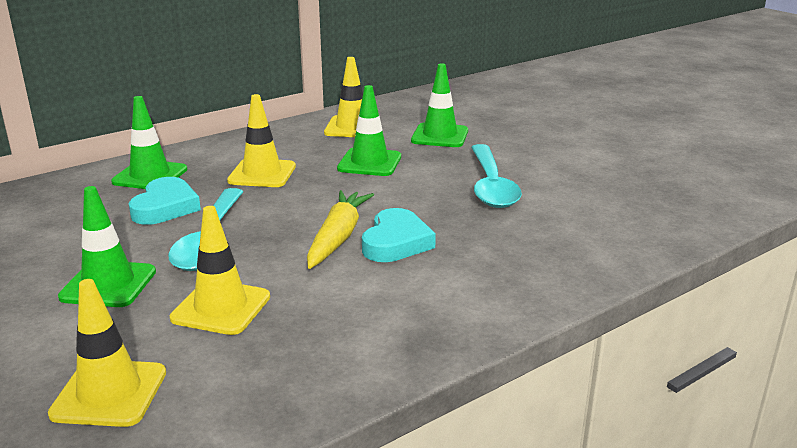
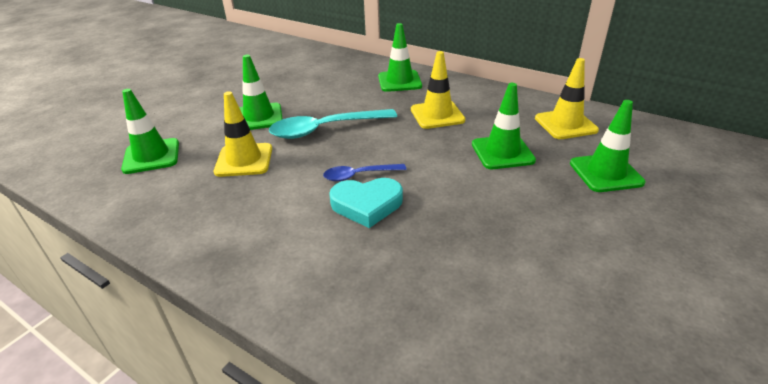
camera: 70 degrees right, 10 degrees up
(109, 393) = (151, 156): yellow traffic cone -> green traffic cone
(165, 207) = (361, 100): turquoise heart -> none
(338, 237) = (359, 175): yellow carrot -> blue spoon
(491, 186) = (520, 233): turquoise spoon -> none

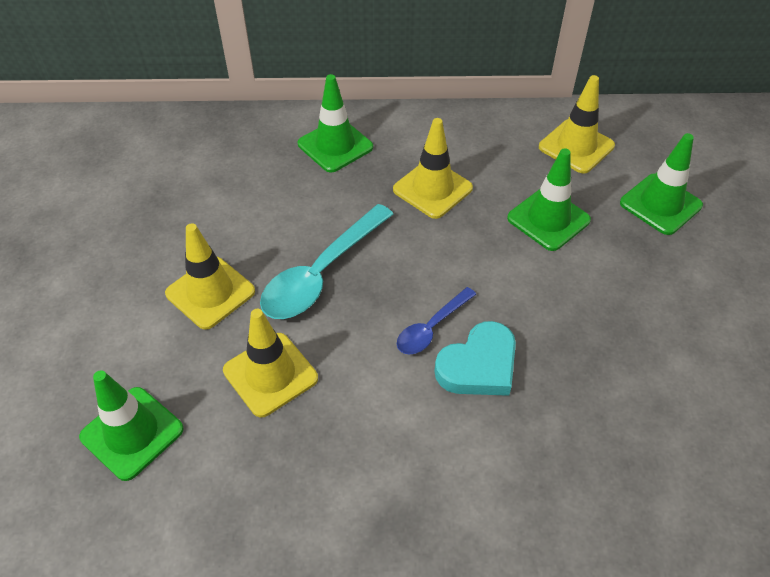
camera: 35 degrees left, 15 degrees up
(259, 117) = (210, 292): green traffic cone -> yellow traffic cone

